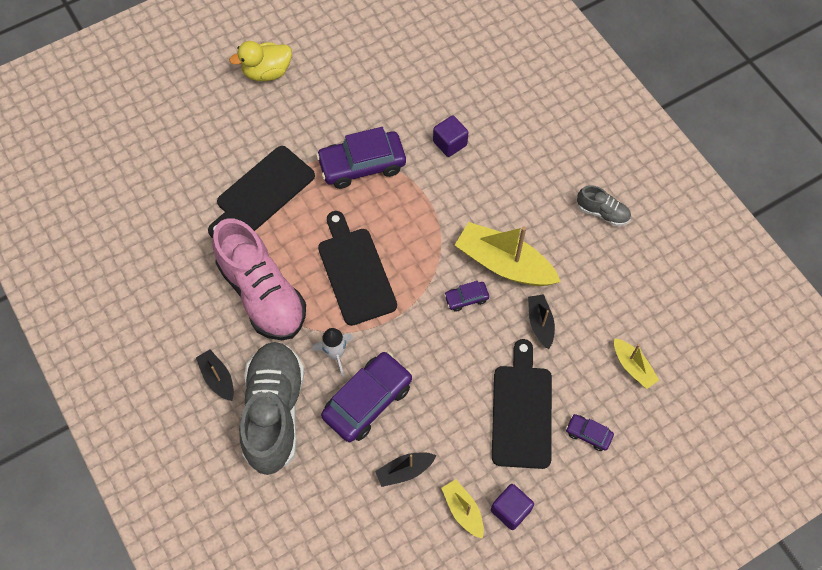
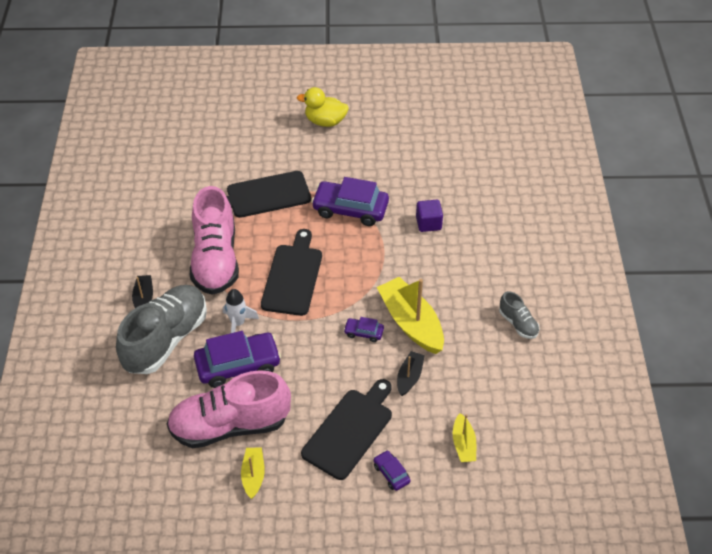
camera: 30 degrees right, 15 degrees down
(404, 471) = (230, 426): black boat -> pink shoe
(510, 510) = (290, 494): purple cube -> none

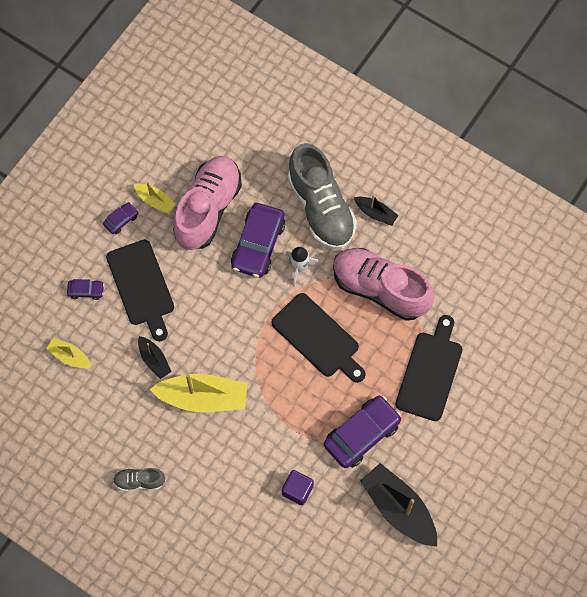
camera: 125 degrees right, 20 degrees up
(325, 121) = (495, 489): yellow duck -> none
(363, 332) = (220, 355): purple car -> purple car (121, 220)
(387, 162) = (399, 509): none -> black boat

